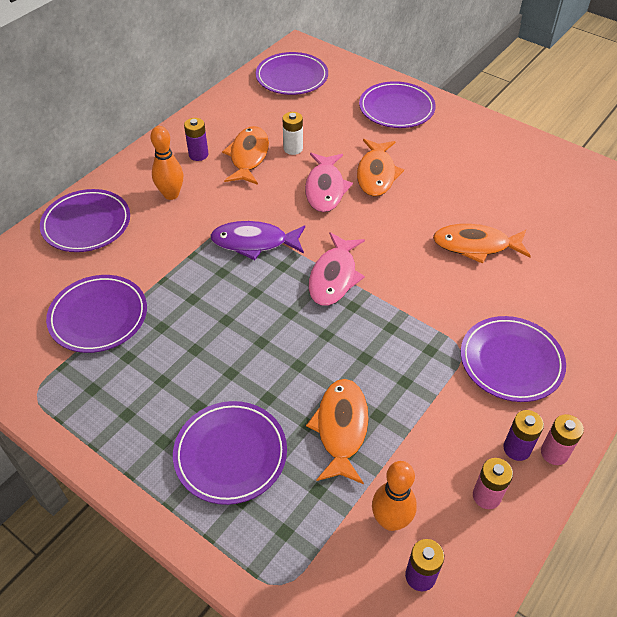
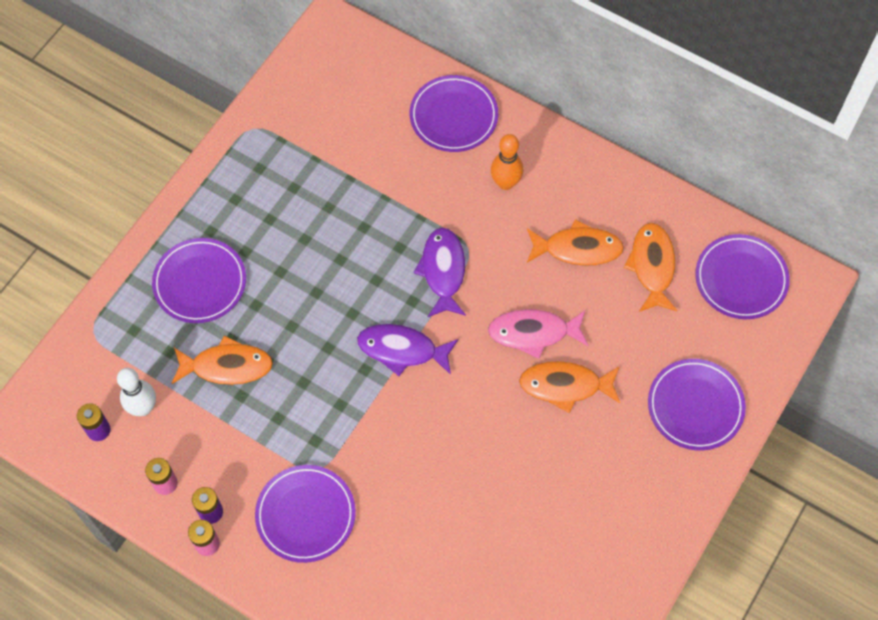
camera: 85 degrees right, 15 degrees up
(98, 316) = (337, 154): purple plate -> none
(198, 155) = (574, 198): purple battery -> none
(293, 148) = (598, 293): white battery -> none
(334, 277) = (402, 350): pink fish -> purple fish
(390, 520) = (143, 408): orange bowling pin -> white bowling pin
(476, 245) = (460, 490): orange fish -> orange fish (652, 266)

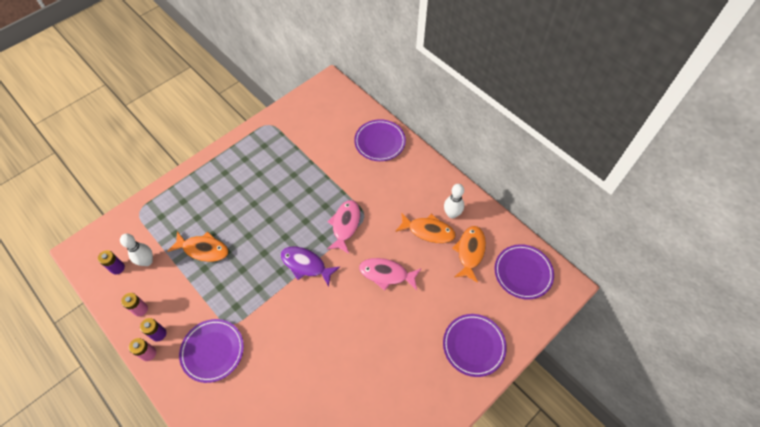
camera: 15 degrees right, 5 degrees down
(200, 283) = (207, 199): purple plate -> none
(443, 271) = (345, 225): purple fish -> pink fish
(505, 183) = (397, 184): orange bowling pin -> none
(565, 386) = (396, 311): orange fish -> none
(607, 212) = (452, 214): none -> white bowling pin

